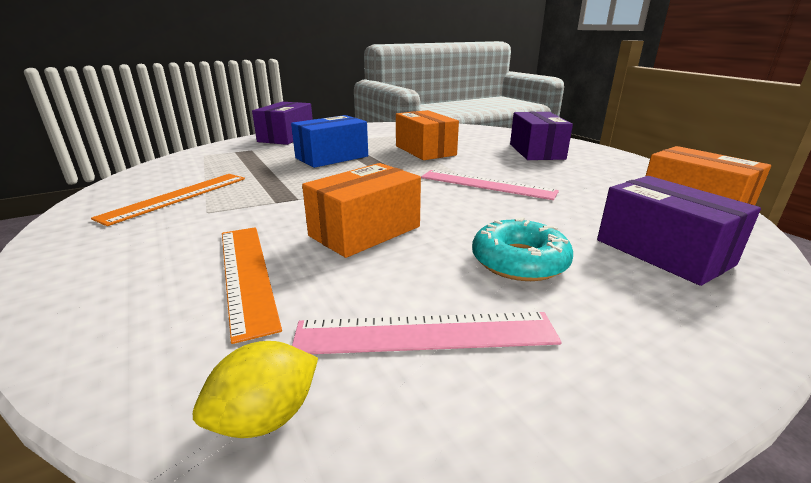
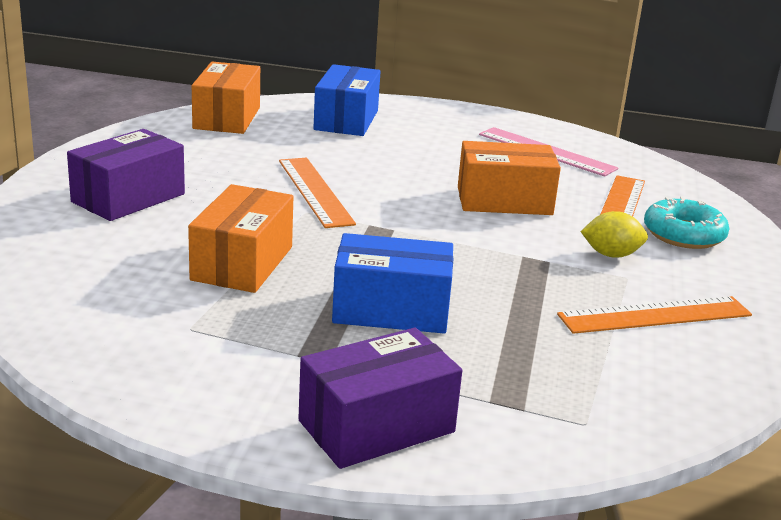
camera: 140 degrees left, 0 degrees up
(265, 418) = (640, 160): yellow lemon -> yellow lemon (611, 255)
(486, 184) = (315, 191): pink ruler -> orange ruler
(519, 261) = (438, 149): turquoise donut -> turquoise donut (683, 234)
(663, 252) = (346, 120): purple box -> blue box

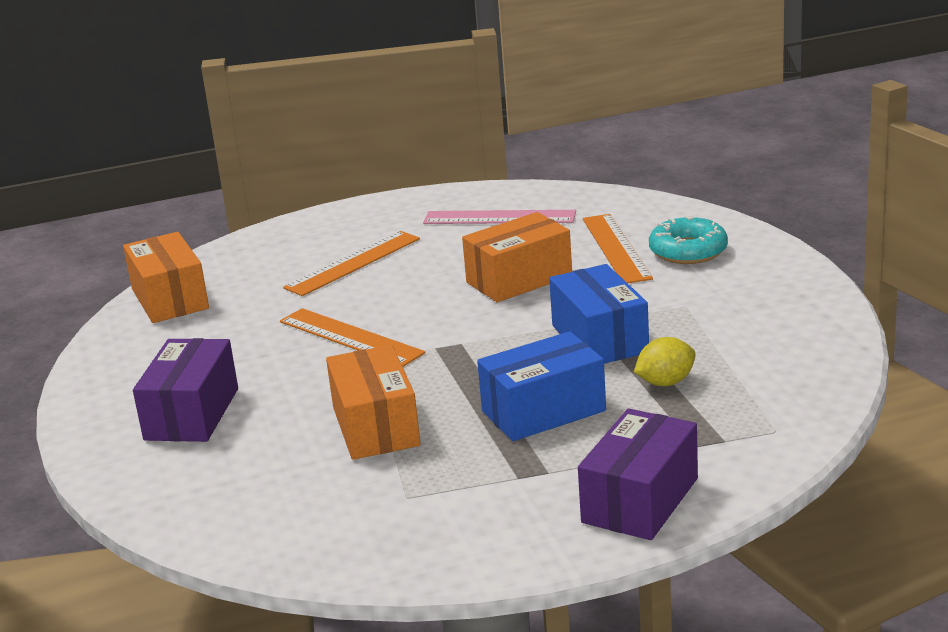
camera: 25 degrees left, 0 degrees up
(346, 120) = (286, 256): blue box -> blue box (599, 339)
(611, 255) = (653, 292): yellow lemon -> yellow lemon (665, 382)
(655, 315) = (736, 328): orange ruler -> orange ruler (353, 263)

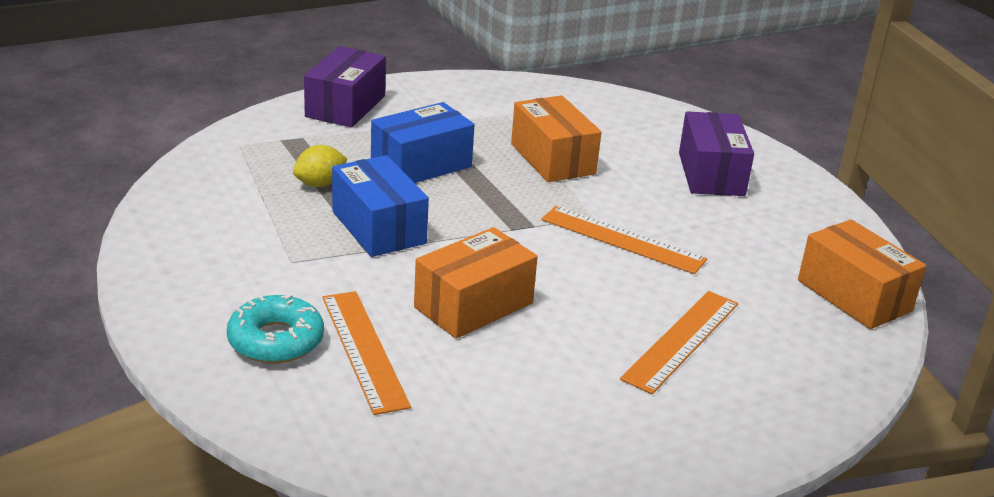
camera: 165 degrees right, 5 degrees up
(499, 218) = (527, 419): pink ruler -> none

